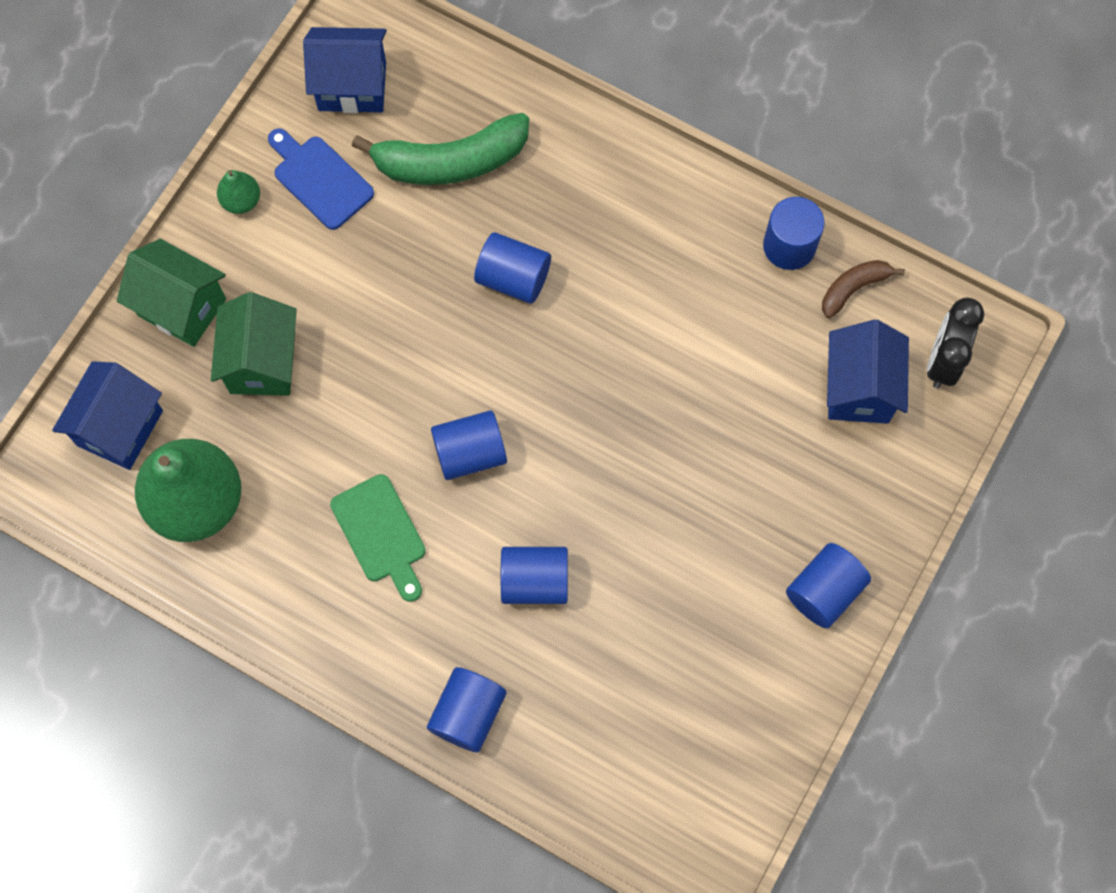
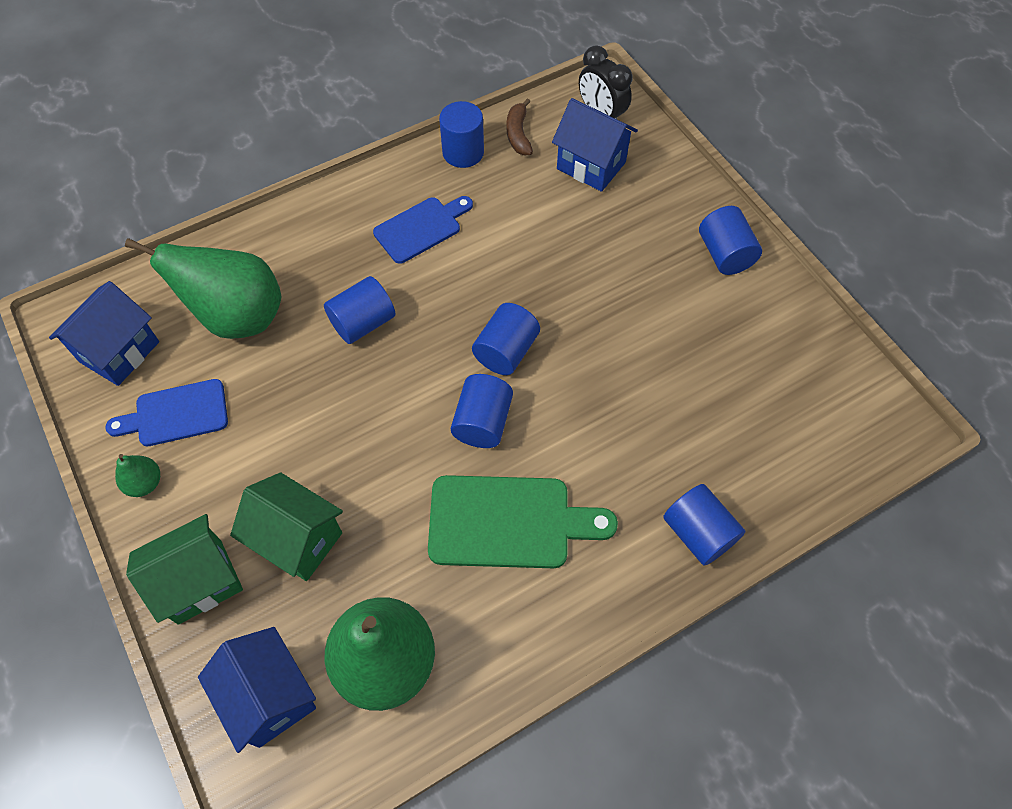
camera: 60 degrees left, 10 degrees down
(381, 534) = (508, 522): green cutting board -> green cutting board, size x1.50
(450, 161) = (238, 317): green banana -> green pear
(534, 581) = (614, 429): blue cylinder -> blue cylinder (506, 351)
(660, 264) = (421, 228): none -> blue cutting board

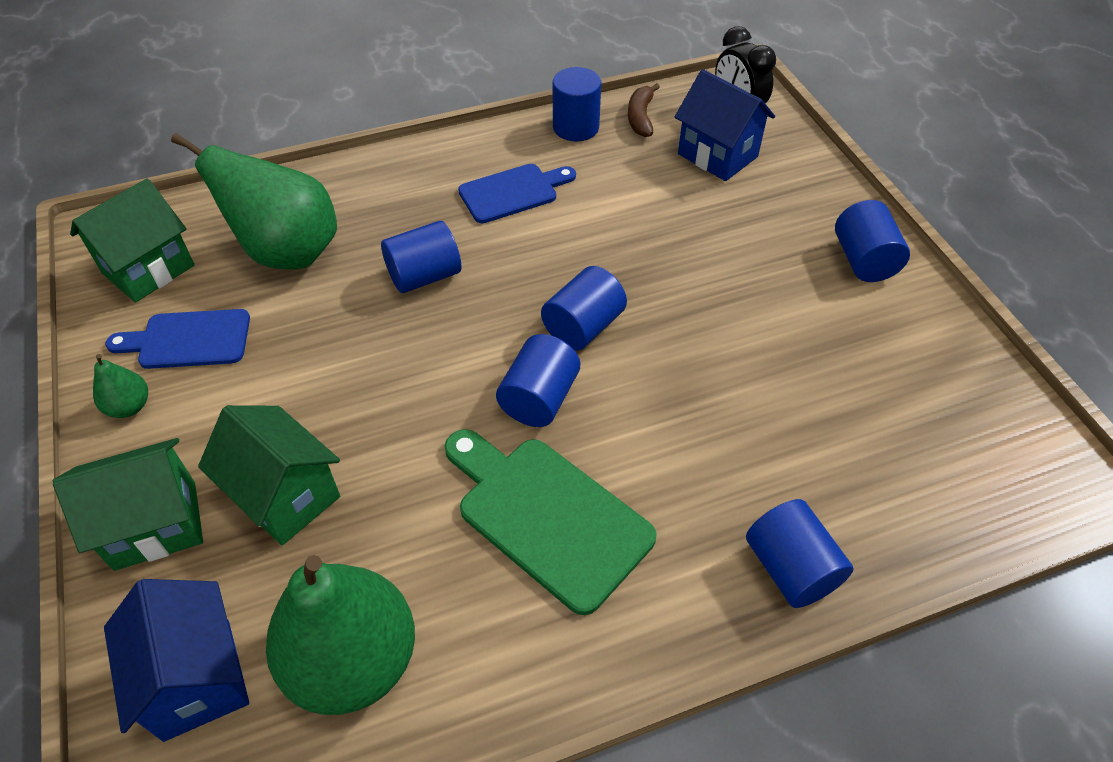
camera: 10 degrees right, 10 degrees down
(119, 352) = (148, 269): blue house -> green house
(508, 522) = (547, 516): green cutting board -> green cutting board turned 150 degrees counterclockwise

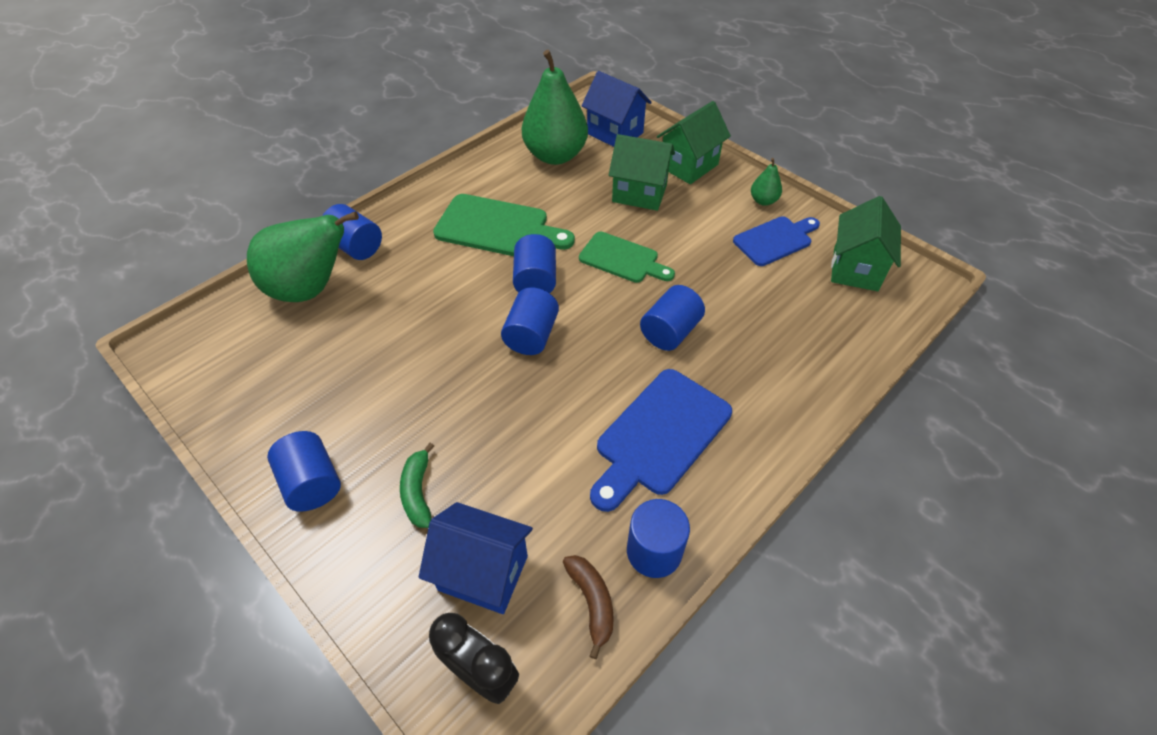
camera: 155 degrees right, 0 degrees up
(287, 252) = (782, 313): green pear -> green pear (310, 289)
(404, 387) = (622, 259): none -> green cutting board
(513, 192) = (659, 436): blue cutting board -> blue cutting board, size x1.50
(759, 222) = (418, 492): none -> green banana

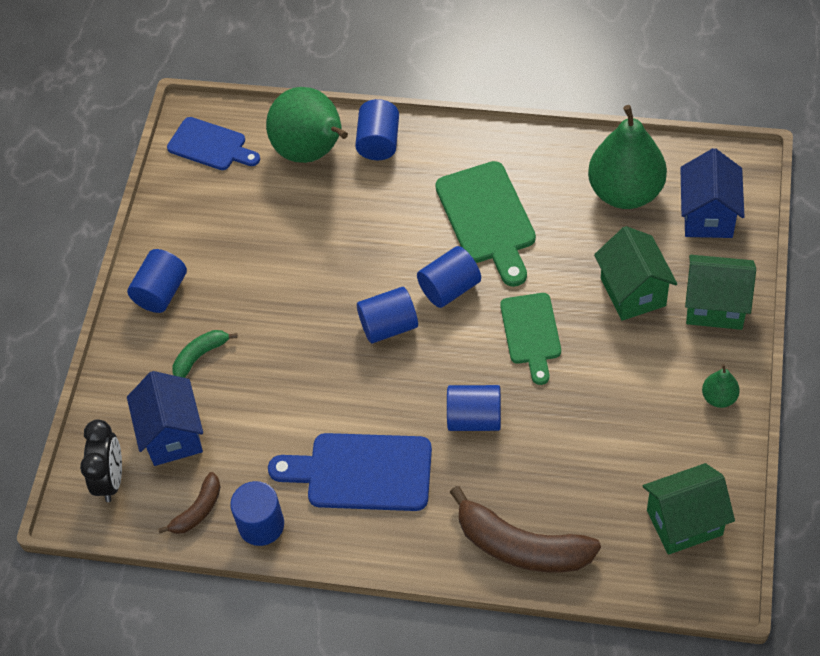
camera: 60 degrees right, 5 degrees up
(775, 240) = (667, 437): blue cutting board -> blue cutting board (210, 145)
(814, 369) = (521, 546): none -> brown banana

